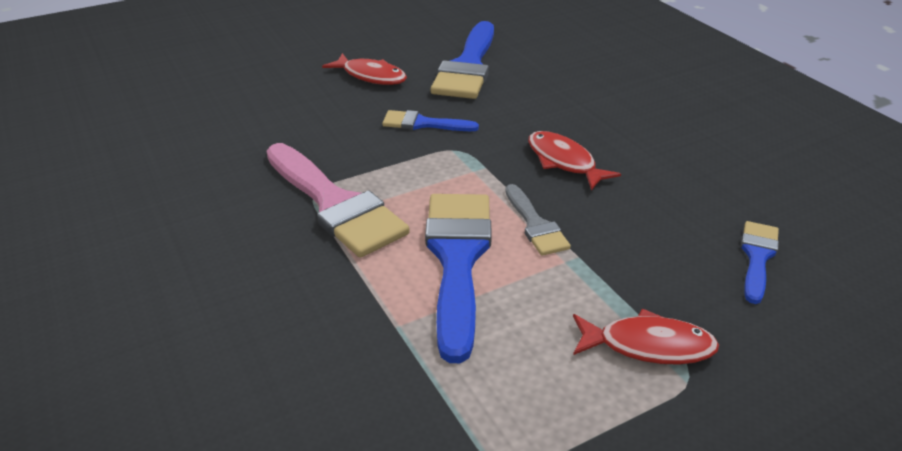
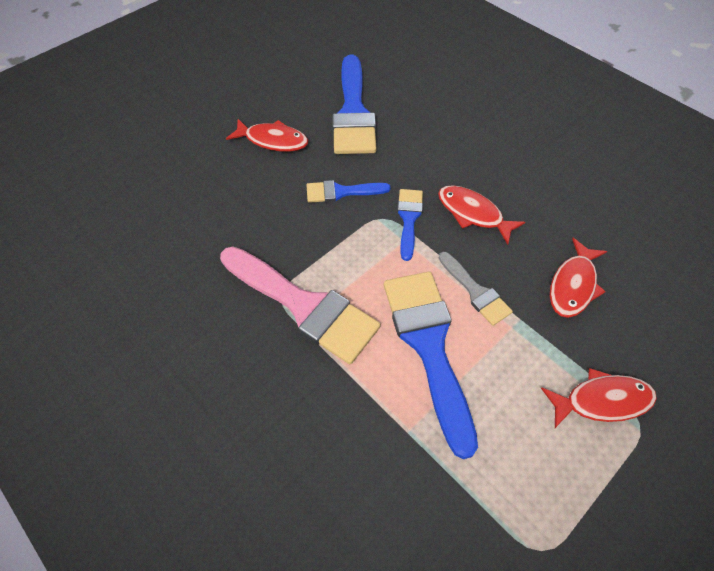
camera: 15 degrees left, 20 degrees up
(658, 239) = (573, 285): none -> red fish
(757, 257) = (650, 288): blue brush -> blue brush (409, 219)

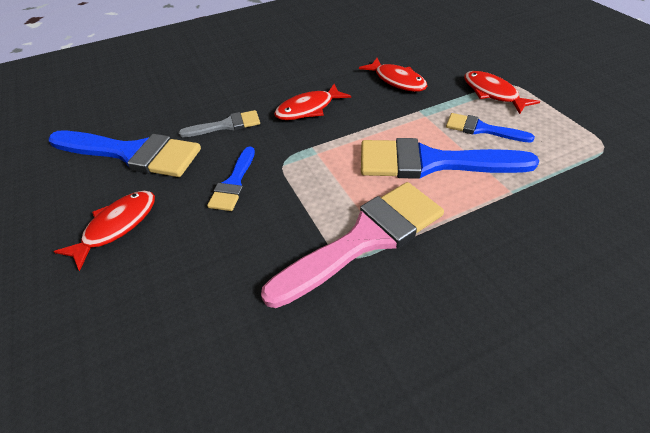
camera: 70 degrees left, 10 degrees down
(409, 219) = (294, 145): blue brush -> blue brush (482, 129)
(475, 291) = (387, 125): grey brush -> grey brush (226, 125)
(602, 401) = (492, 93): red fish -> red fish turned 45 degrees counterclockwise

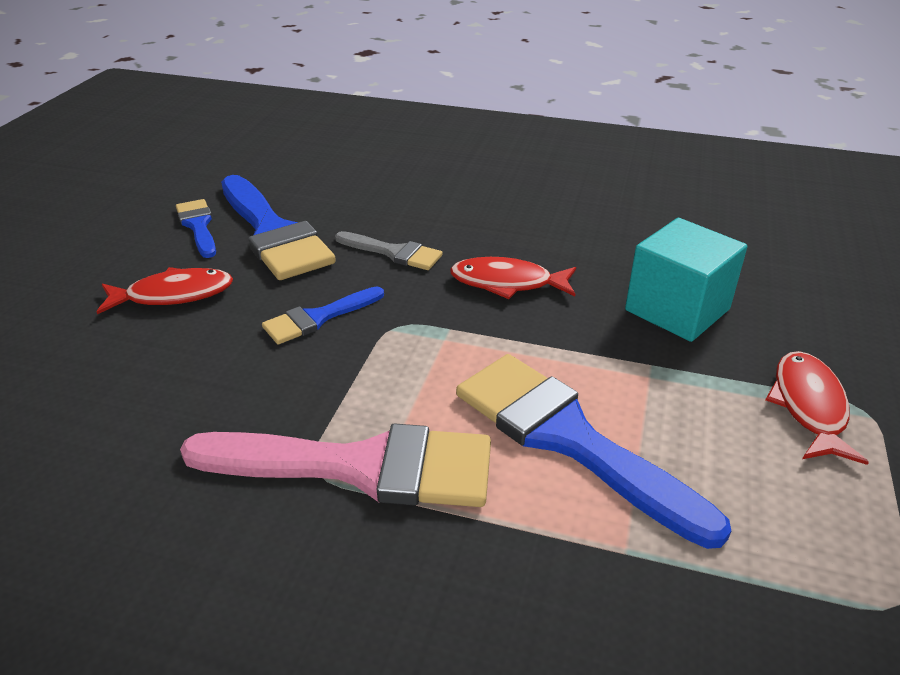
camera: 40 degrees right, 10 degrees down
(397, 81) = (677, 310): red fish -> turquoise cube
(482, 129) = (710, 443): blue brush -> blue brush (198, 226)

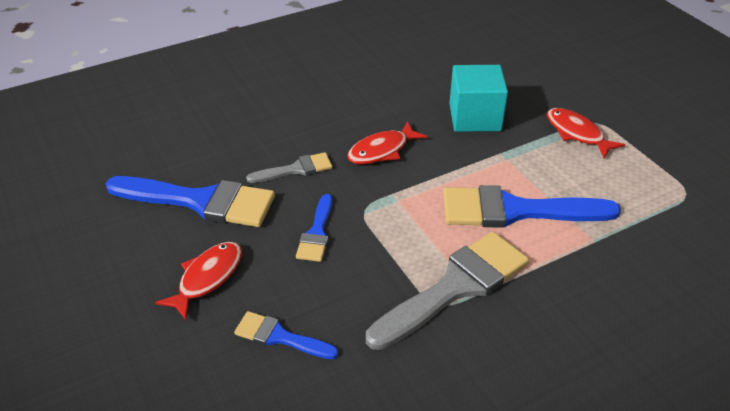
camera: 45 degrees left, 5 degrees up
(198, 226) = (140, 227): blue brush -> blue brush (280, 337)
(360, 467) = (455, 287): pink brush -> grey brush

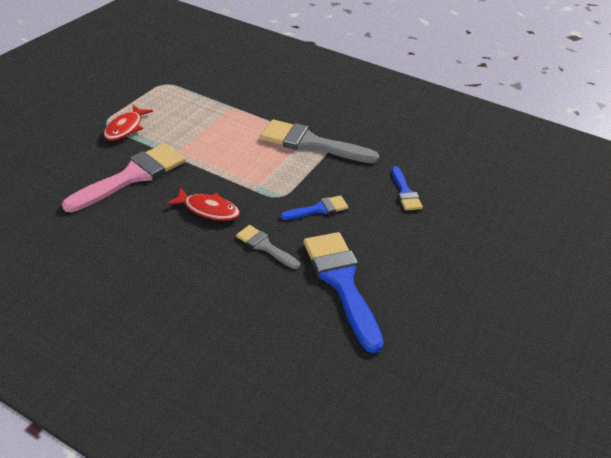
camera: 125 degrees left, 0 degrees up
(207, 278) = (399, 240): red fish -> none
(475, 117) = (133, 176): turquoise cube -> pink brush
(516, 210) = (228, 137): blue brush -> none

